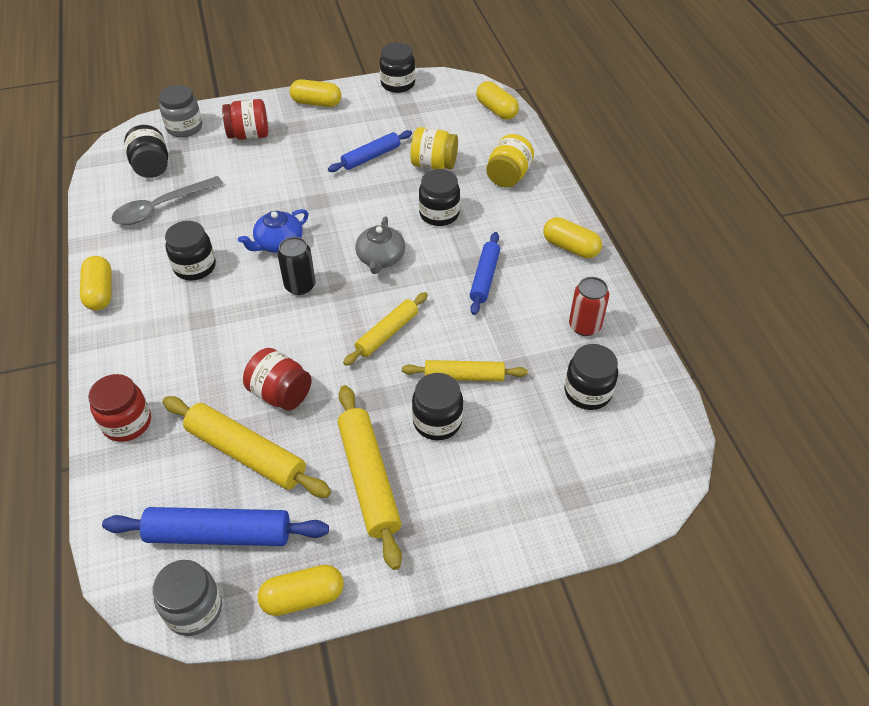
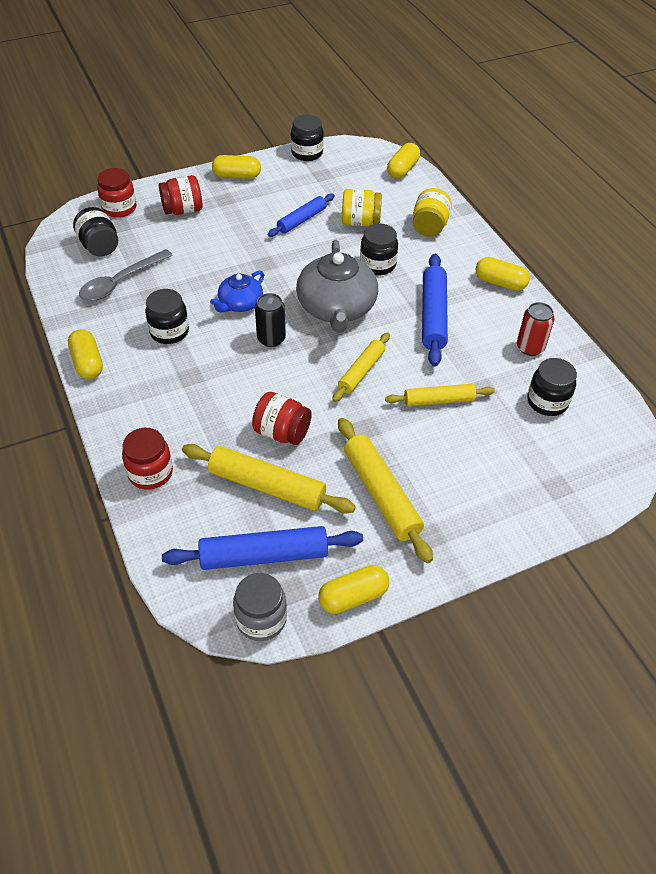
camera: 10 degrees left, 0 degrees up
(184, 128) = (119, 208): grey jar -> red jar
(380, 258) = (336, 308): grey teapot -> grey teapot, size x1.80
(437, 421) = (426, 440): black jar -> none
(484, 277) = (433, 316): blue rolling pin -> blue rolling pin, size x1.56
(496, 110) = (403, 169): yellow capsule -> yellow capsule turned 75 degrees clockwise

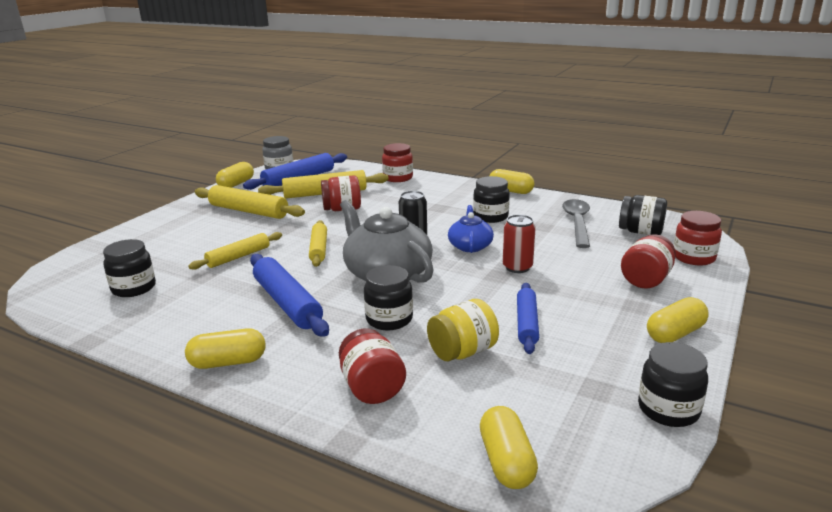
camera: 145 degrees right, 25 degrees down
(429, 227) = (372, 388): yellow jar -> red jar
(530, 347) = (164, 318): red can -> red can (517, 267)

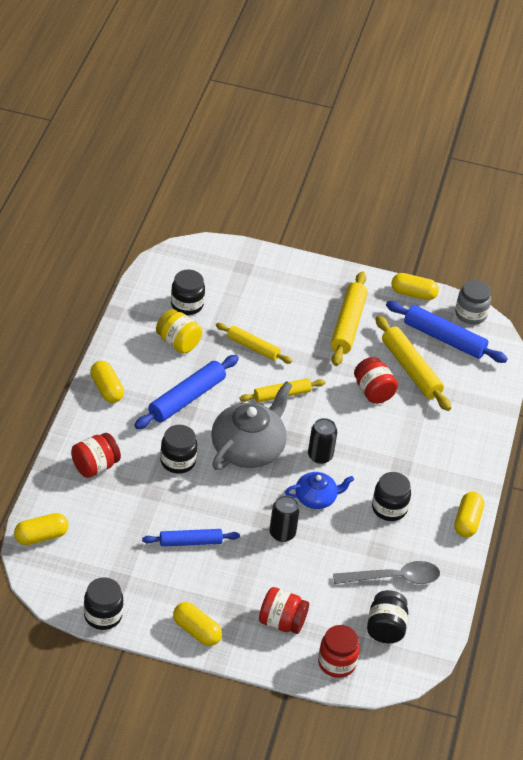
camera: 70 degrees right, 20 degrees up
(398, 178) = (476, 420): red jar -> none
(463, 352) = (144, 508): yellow jar -> yellow jar (178, 343)
(517, 267) = (282, 533): red can -> black can

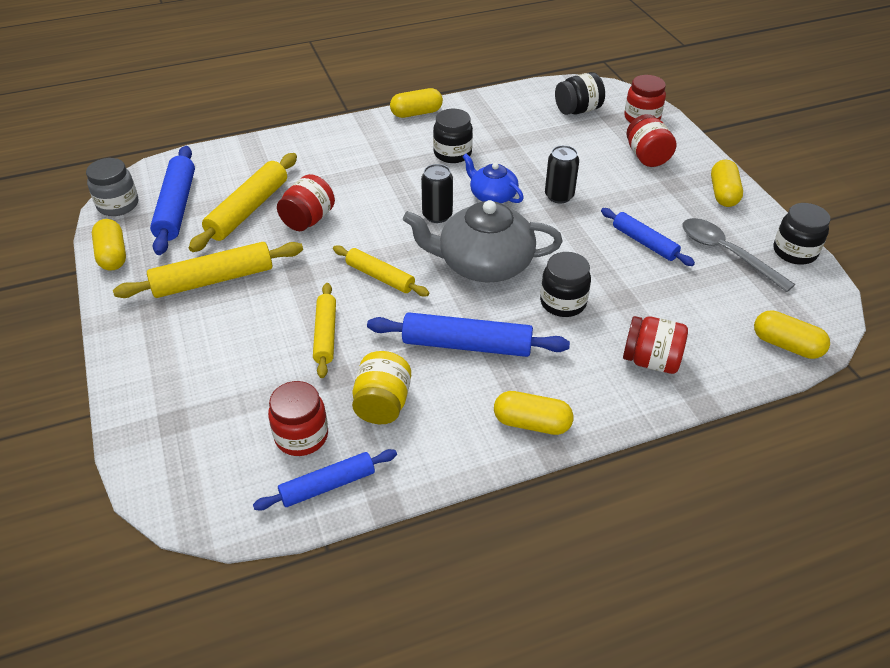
camera: 120 degrees left, 0 degrees up
(106, 389) = (532, 423): yellow capsule -> yellow capsule turned 75 degrees clockwise
(147, 299) = (328, 485): none -> blue rolling pin
(187, 305) = (301, 436): black jar -> red jar
(394, 578) = (524, 124): grey spoon -> grey spoon (726, 253)

